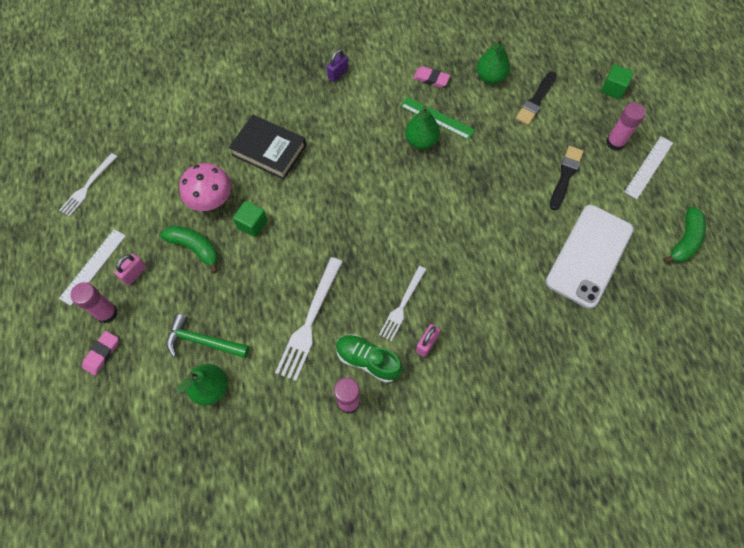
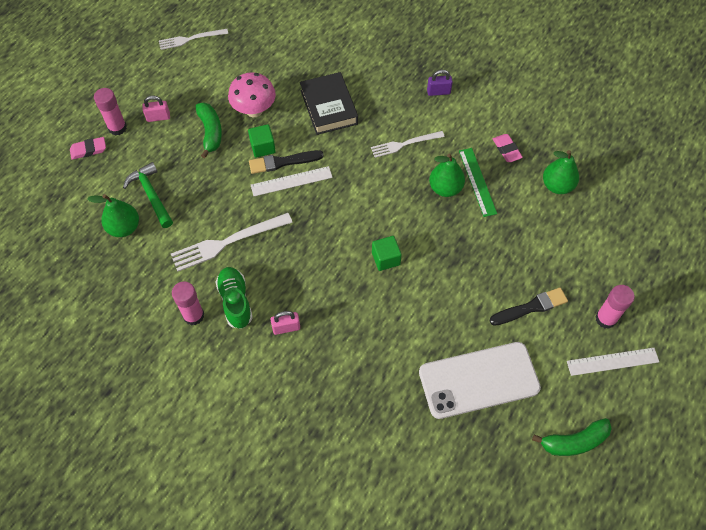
camera: 45 degrees right, 5 degrees down
(93, 266) = (140, 92): white ruler -> white ruler (291, 181)
(402, 305) = (299, 287): white fork -> white fork (404, 144)
(536, 100) = (575, 232): black brush -> black brush (283, 162)
(613, 89) = (656, 277): green cube -> green cube (385, 258)

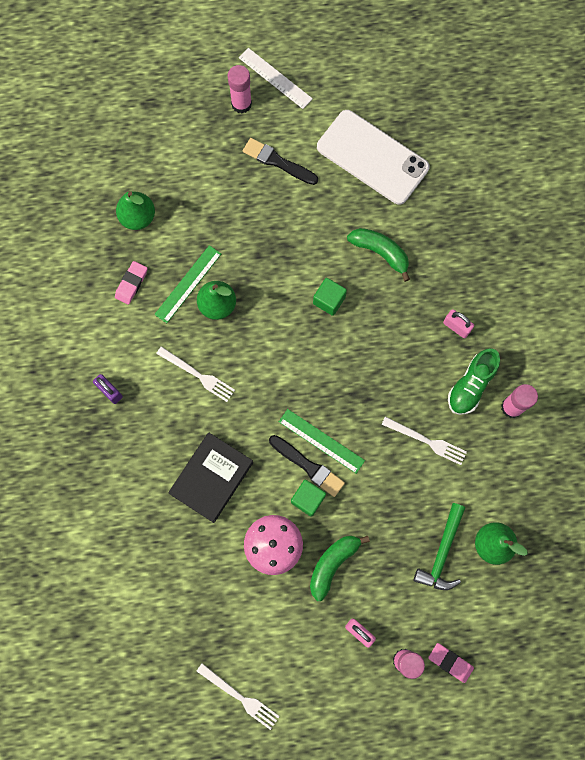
camera: 130 degrees left, 15 degrees up
(227, 242) = (426, 441): white fork -> white fork, size x0.64
(291, 181) = (321, 441): white ruler -> green ruler
(574, 442) = (363, 66): green banana -> green banana (380, 252)

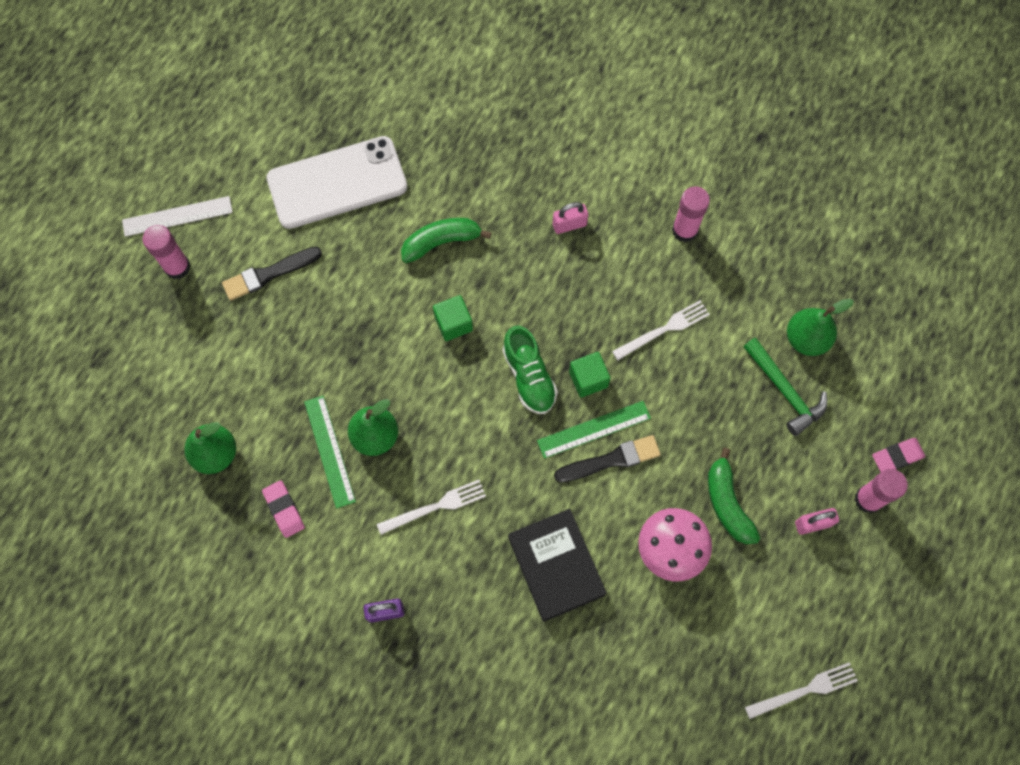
camera: 55 degrees left, 5 degrees down
(308, 499) = (644, 483): green cube -> green cube (588, 379)
(471, 385) = (637, 251): green shoe -> green shoe (529, 377)

